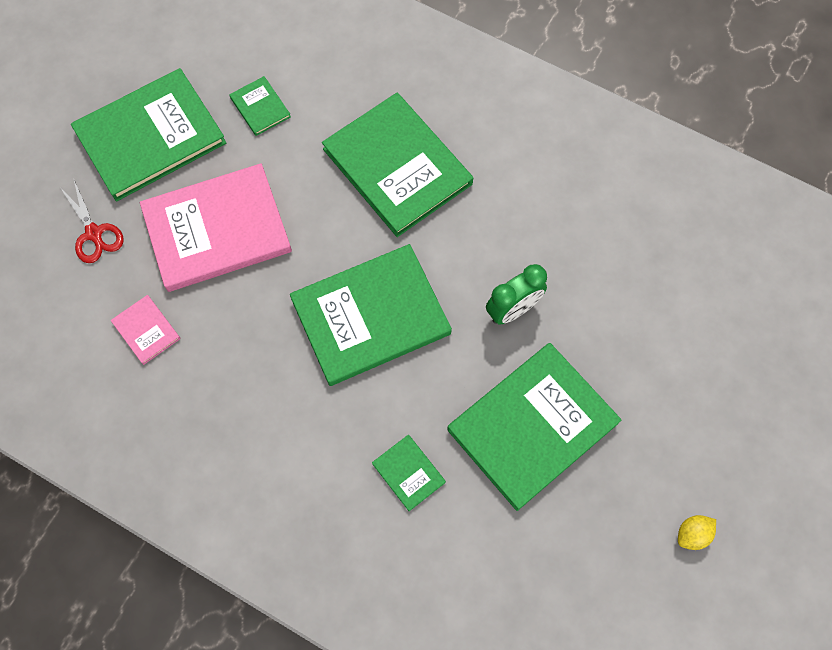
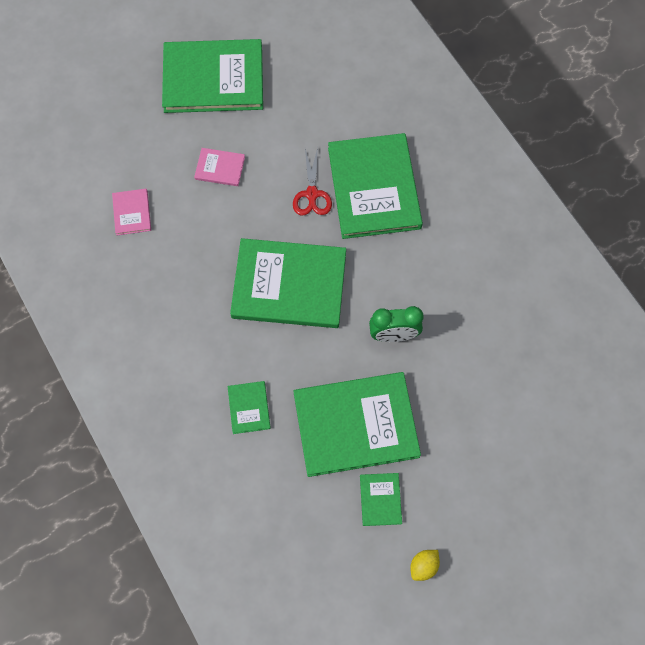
camera: 30 degrees right, 0 degrees up
(94, 234) = (136, 128): red scissors -> red scissors (312, 194)
(217, 230) = (220, 168): pink book -> pink book, size x0.43
(260, 107) = (302, 95): green book -> green book (380, 499)
(692, 534) = (423, 566): yellow lemon -> yellow lemon turned 45 degrees counterclockwise

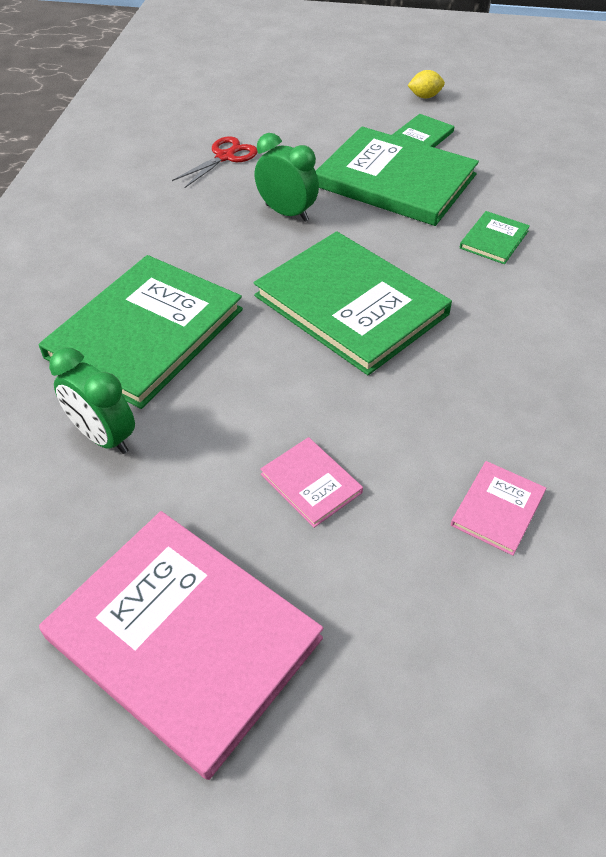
camera: 140 degrees left, 20 degrees down
(213, 78) = (183, 638): green book -> pink book
(312, 194) = (224, 372): red scissors -> red scissors (225, 157)
(328, 124) = (104, 437): none -> green clock

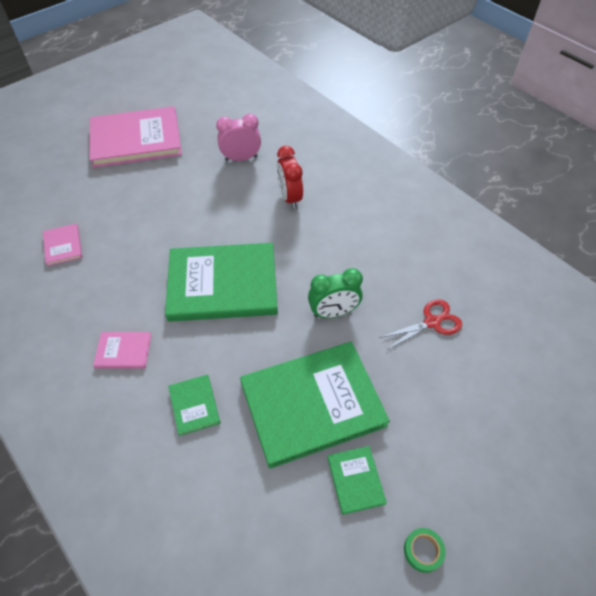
camera: 130 degrees right, 5 degrees up
(104, 437) = (241, 158): green clock -> pink clock
(145, 333) = (290, 198): green book -> red clock
(225, 157) = (432, 322): red scissors -> red scissors turned 105 degrees counterclockwise
(311, 483) = (146, 201): pink book -> pink book (123, 351)
(424, 97) = (423, 551): yellow lemon -> green tape

